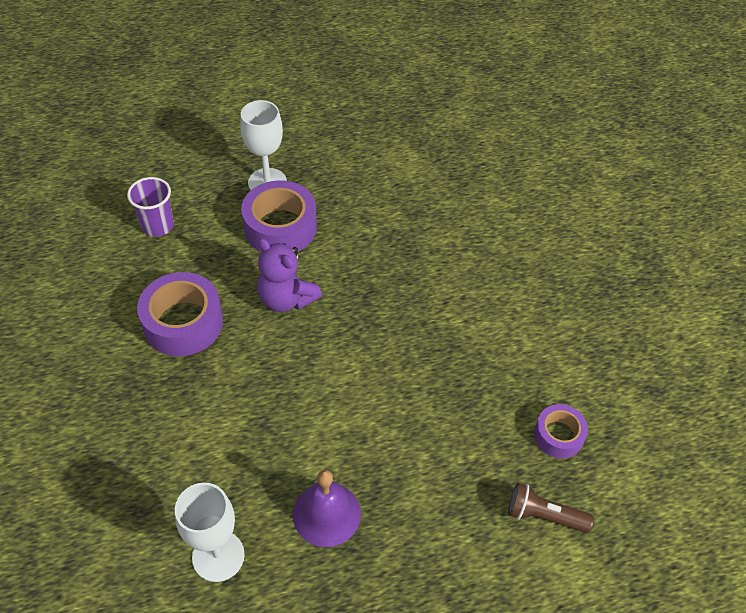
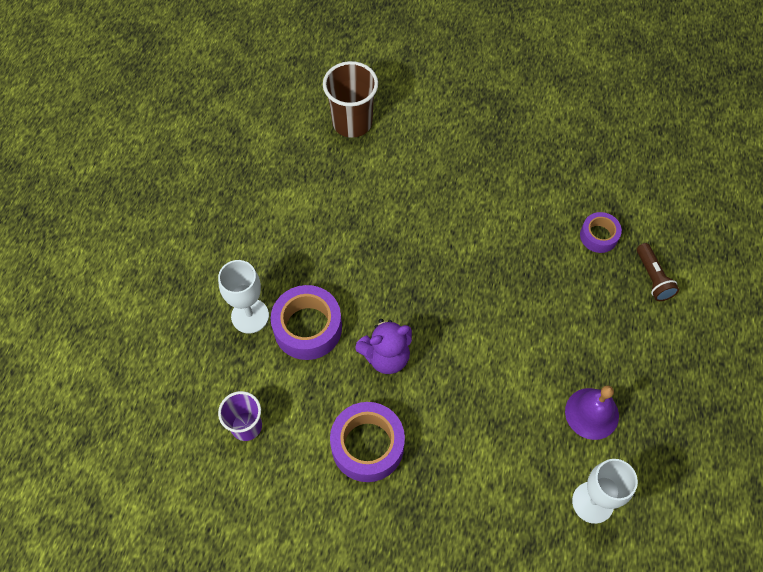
camera: 60 degrees left, 10 degrees up
(525, 167) = (352, 122): none -> brown cup
(544, 515) = (653, 278): brown flashlight -> brown flashlight turned 60 degrees counterclockwise

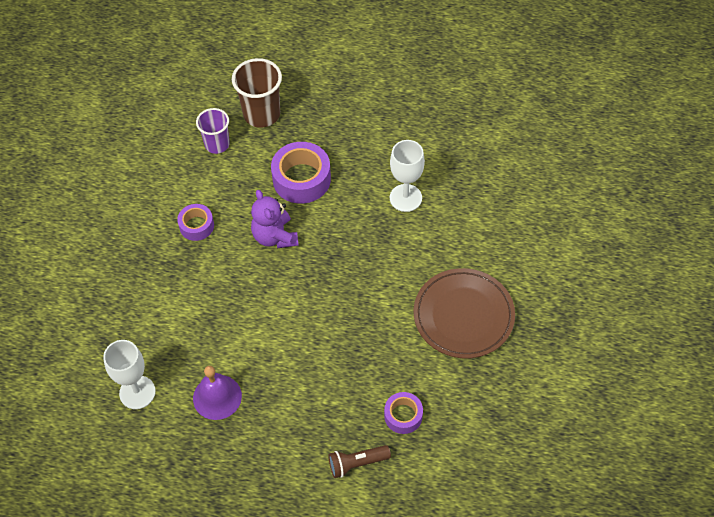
camera: 90 degrees right, 5 degrees down
(250, 316) = (312, 138): white goblet -> white goblet (405, 198)
(352, 122) = (519, 201): brown cup -> brown cup (261, 114)
(367, 446) = (196, 226): purple tape -> purple tape, size x0.58
(486, 179) = (463, 315): none -> brown plate

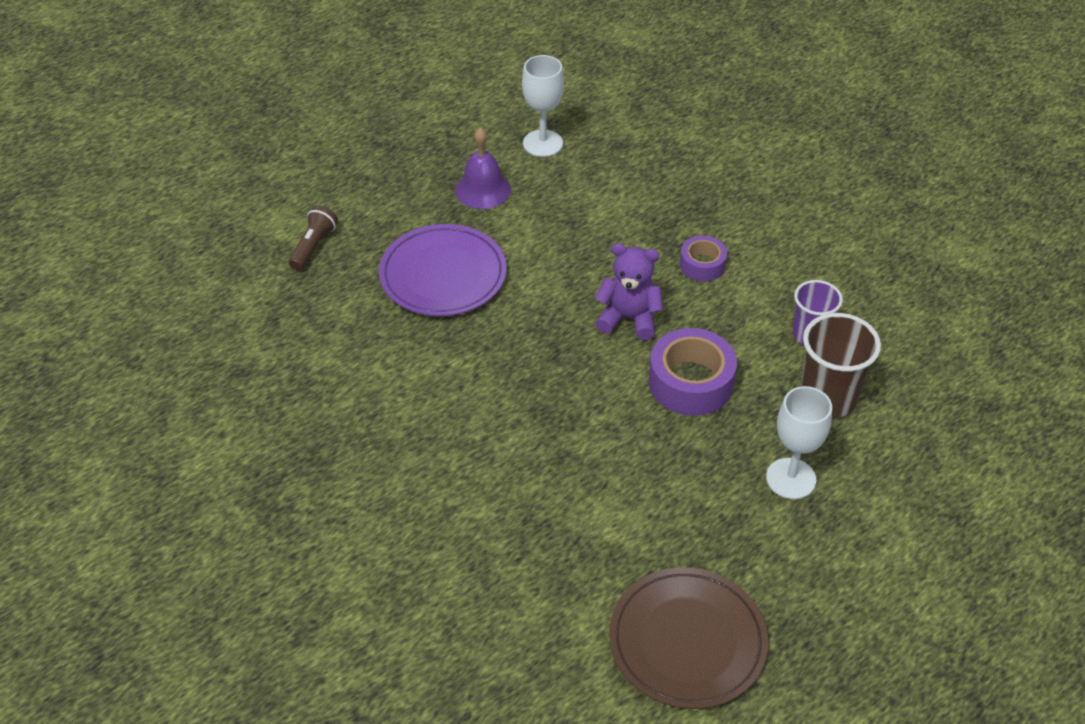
camera: 125 degrees right, 10 degrees down
(319, 361) = (443, 275): none -> purple plate
(403, 416) = (320, 303): purple tape -> none
(405, 198) = (574, 463): white goblet -> white goblet (791, 478)
(463, 315) = (371, 418): brown plate -> brown plate (687, 641)

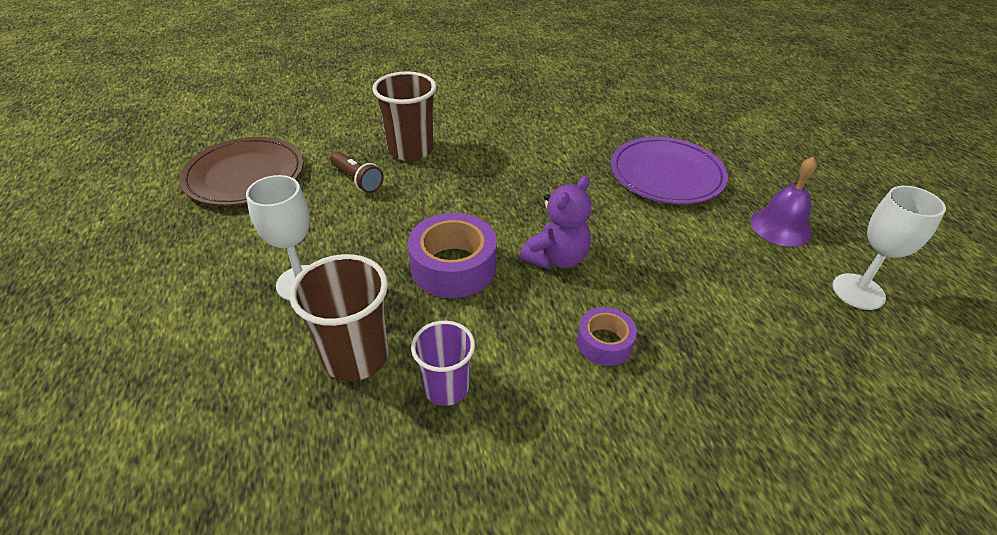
camera: 115 degrees right, 5 degrees down
(313, 246) = (726, 128): brown flashlight -> brown flashlight (357, 180)
(531, 505) = (411, 150): none -> brown cup

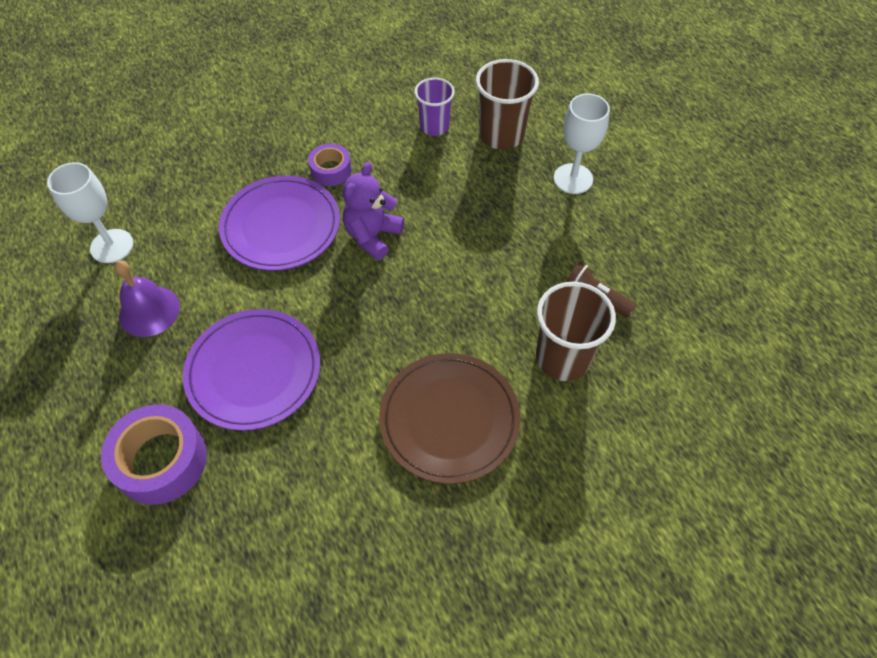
camera: 170 degrees right, 15 degrees up
(245, 176) = (713, 282): brown plate -> brown plate (449, 419)
(453, 266) = (459, 213): purple tape -> purple tape (161, 460)
(662, 283) = (281, 226): none -> purple plate

